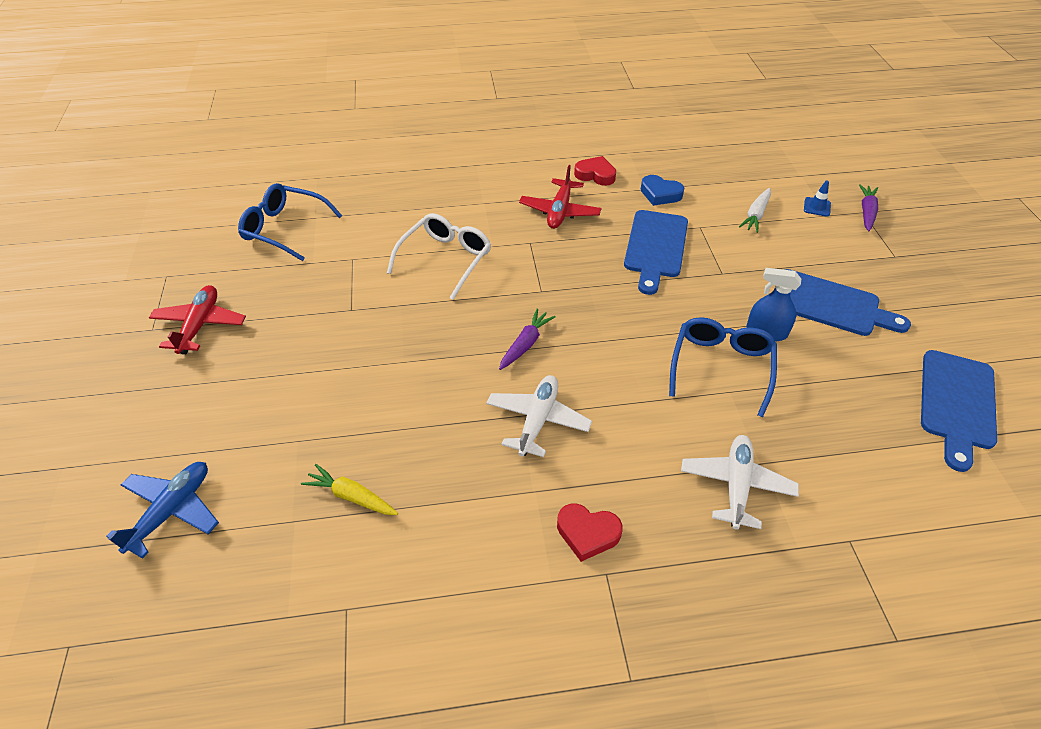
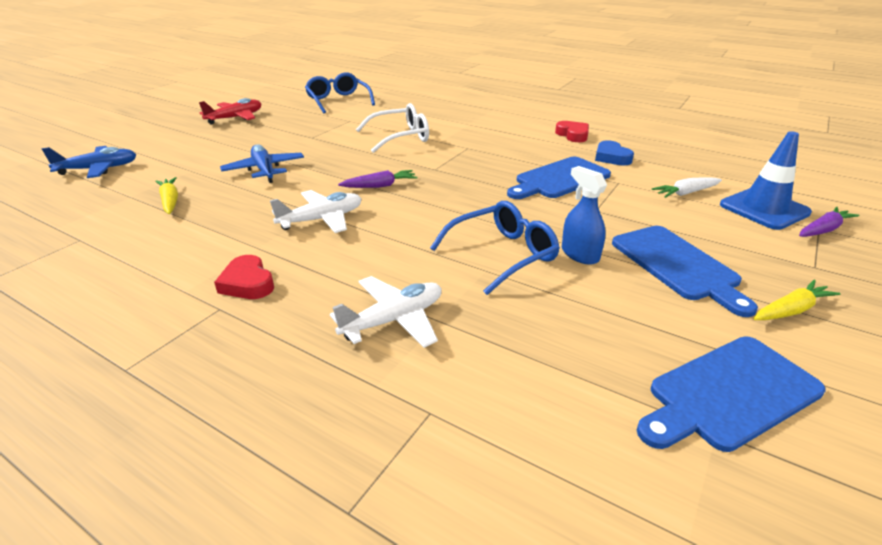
camera: 40 degrees right, 15 degrees down
(380, 390) = (264, 170): none -> blue plane
(560, 211) = (514, 142): red plane -> none
(817, 207) = (764, 209): blue traffic cone -> blue traffic cone, size x2.26
(920, 308) = (791, 310): none -> yellow carrot

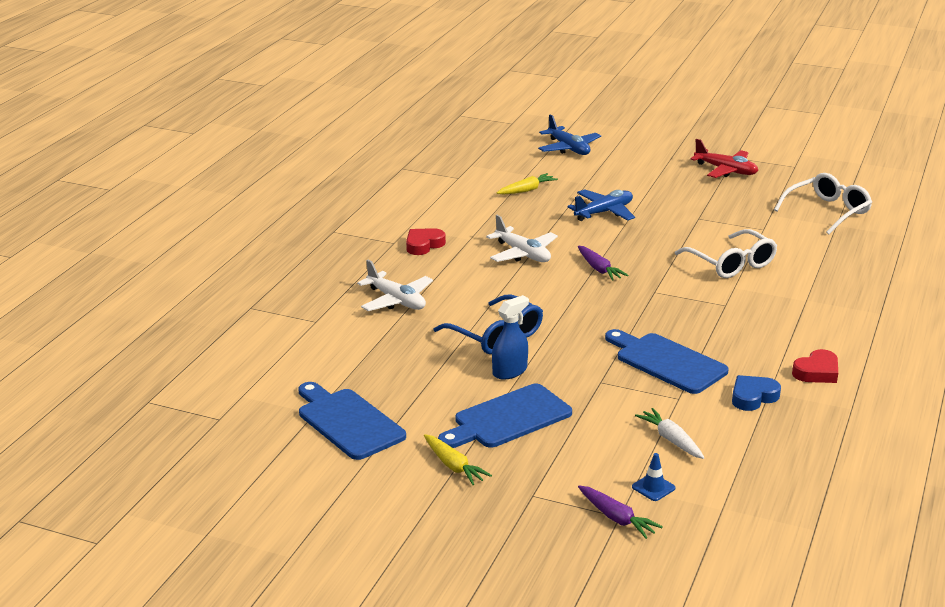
camera: 80 degrees right, 5 degrees down
(338, 101) = (827, 211): blue glasses -> white glasses
(764, 209) = (653, 487): blue traffic cone -> blue traffic cone, size x0.44

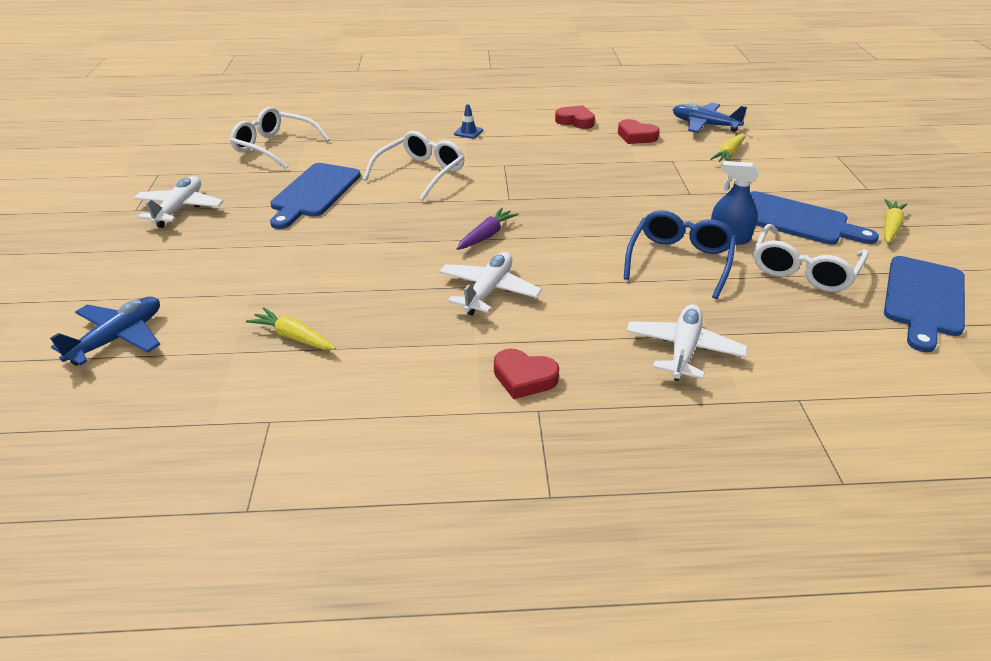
camera: 115 degrees left, 10 degrees up
(435, 386) = (803, 269): none -> white glasses
(604, 212) = (339, 262): blue plane -> blue plane (704, 125)
(616, 518) = (841, 156): purple carrot -> none
(653, 487) = (791, 151): blue traffic cone -> blue traffic cone (468, 132)
(667, 362) = (626, 173): blue cutting board -> blue cutting board (314, 193)
(671, 440) = (729, 154): white carrot -> yellow carrot
(726, 170) = (180, 209): red plane -> white plane
(753, 397) = (636, 136): blue heart -> red heart

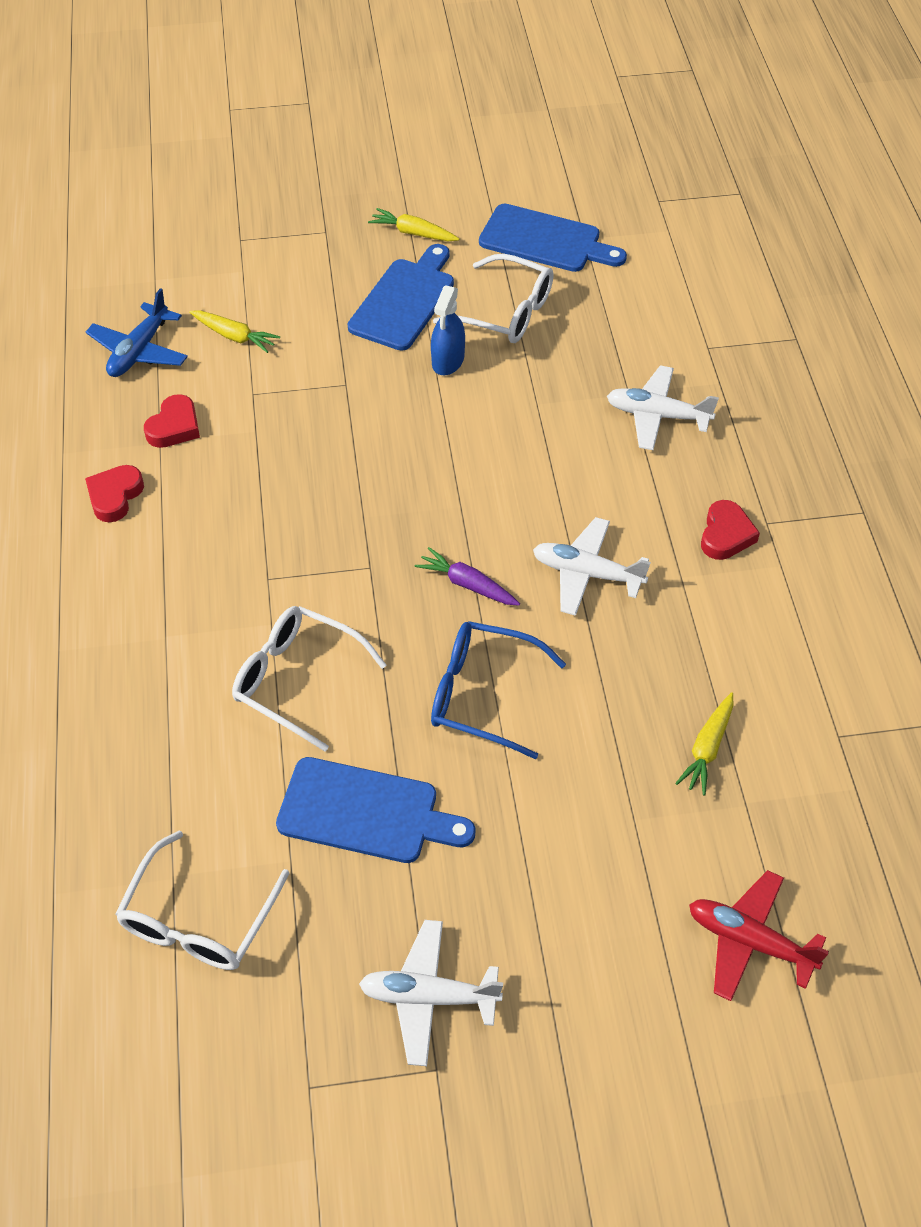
camera: 95 degrees left, 15 degrees up
(118, 338) = (750, 941): blue plane -> red plane
(468, 132) = (149, 633): blue traffic cone -> none
(679, 261) = (502, 406): blue glasses -> blue glasses (483, 695)

